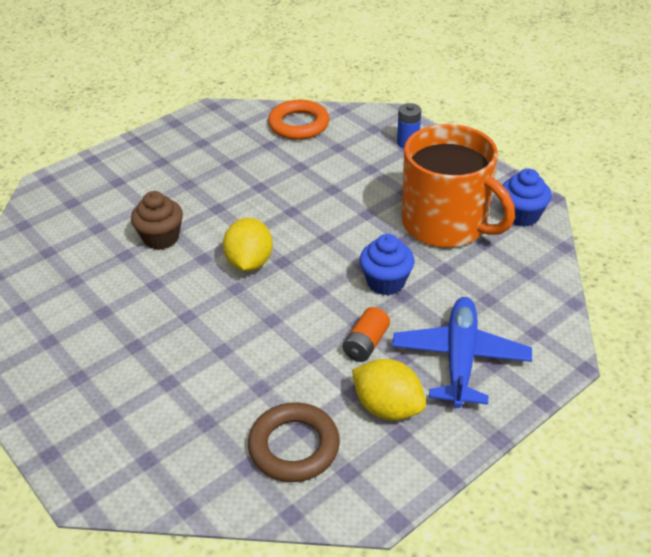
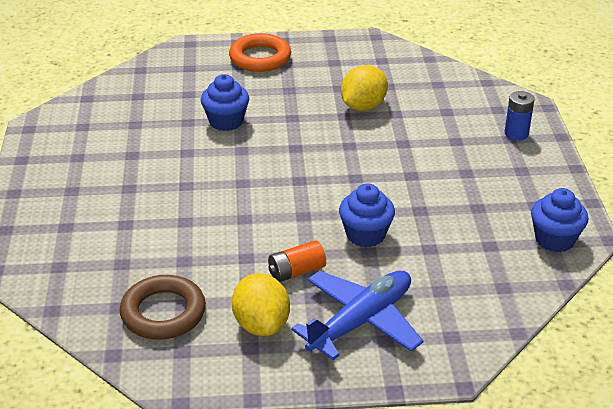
camera: 35 degrees right, 5 degrees down
(161, 238) = (226, 121): brown cupcake -> blue cupcake
(249, 262) = (272, 169): yellow lemon -> yellow lemon (363, 106)
(299, 124) = (432, 79): orange ring -> orange ring (260, 58)
(446, 224) = (473, 215): orange mug -> none

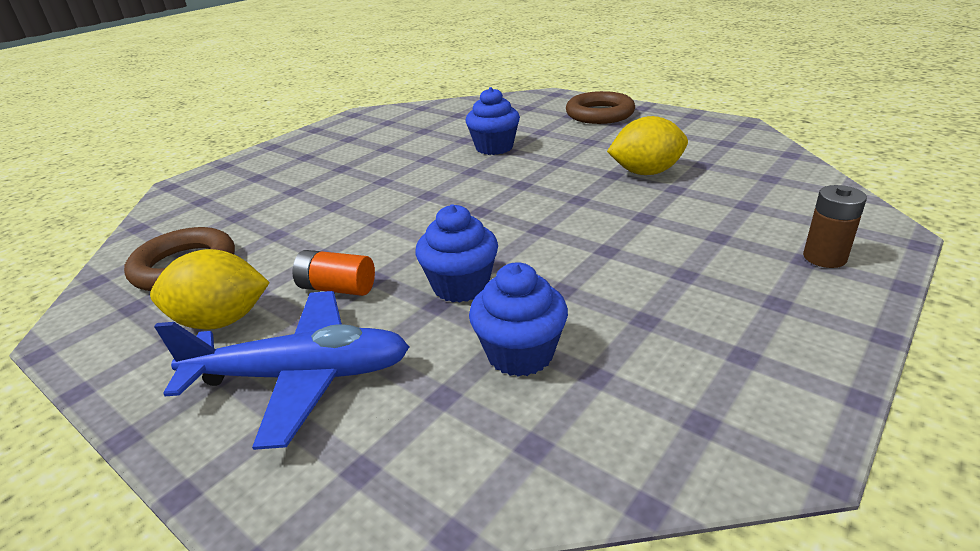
camera: 45 degrees right, 5 degrees down
(260, 58) = (599, 114): orange ring -> brown ring
(261, 324) = (221, 321): yellow lemon -> yellow lemon turned 60 degrees clockwise
(516, 133) = (824, 257): blue battery -> brown battery
(554, 239) = (716, 422): blue cupcake -> blue cupcake (520, 354)

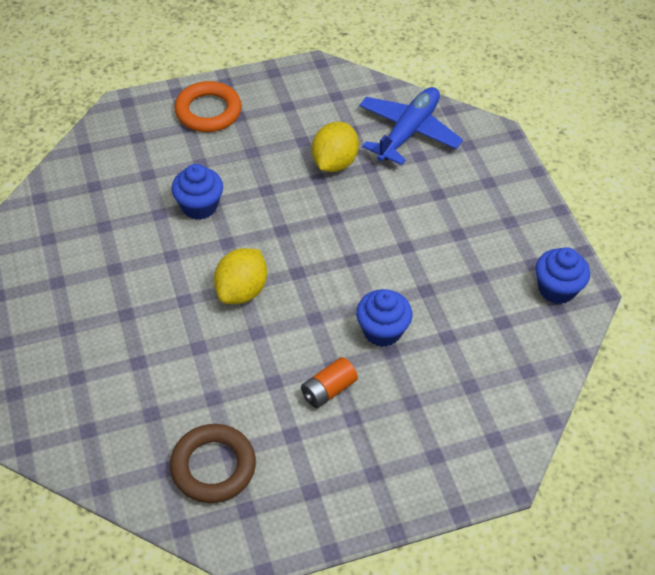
camera: 60 degrees left, 20 degrees up
(221, 321) = (313, 461): yellow lemon -> yellow lemon (242, 291)
(302, 376) = (406, 438): blue plane -> blue plane (408, 132)
(520, 354) = (465, 340): blue cupcake -> blue cupcake (556, 289)
(599, 114) = (208, 111): brown ring -> orange ring
(824, 257) = (493, 174): brown battery -> none

